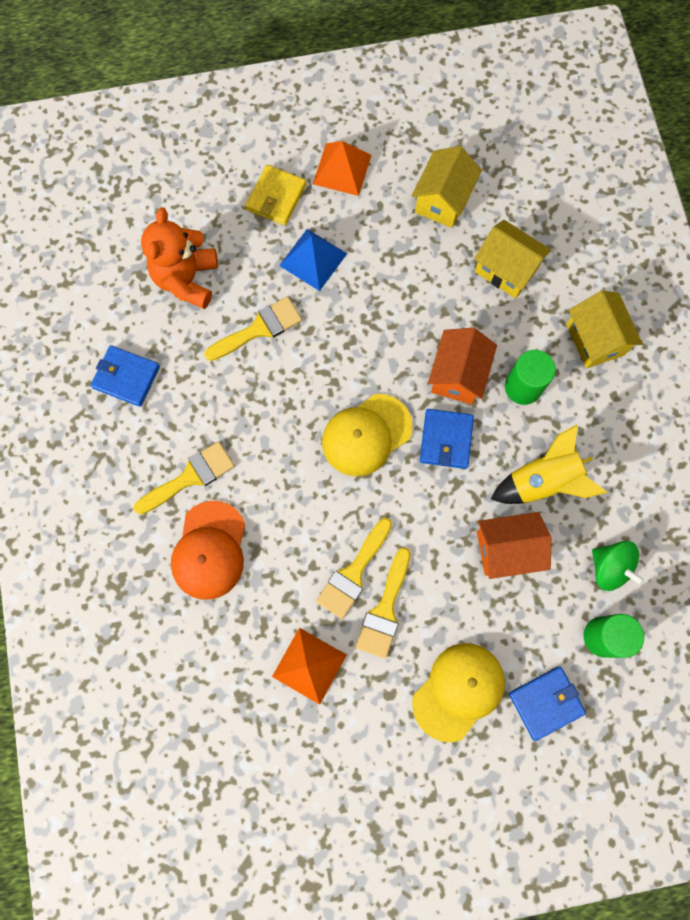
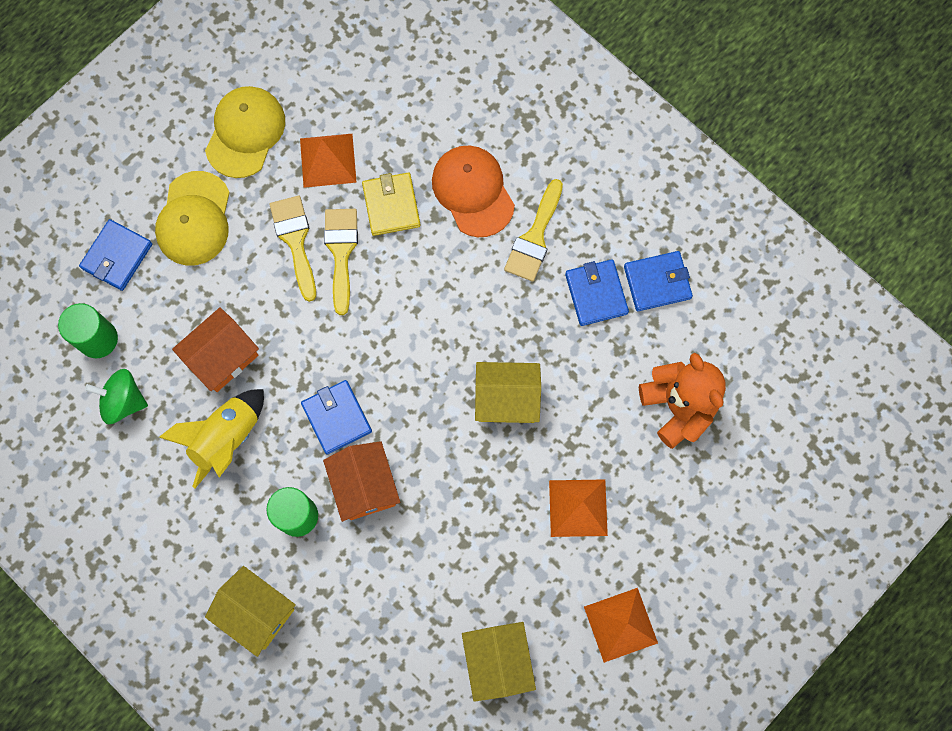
camera: 145 degrees right, 0 degrees up
(179, 400) = (596, 293): none -> blue wallet
(259, 329) = (576, 405): yellow brush -> none
(276, 197) = (661, 548): yellow wallet -> yellow wallet (391, 205)
(313, 259) = (578, 507): blue pyramid -> orange pyramid
(366, 435) = (410, 374): yellow cap -> yellow cap (245, 132)
(506, 269) = (387, 627): yellow house -> yellow house (506, 399)

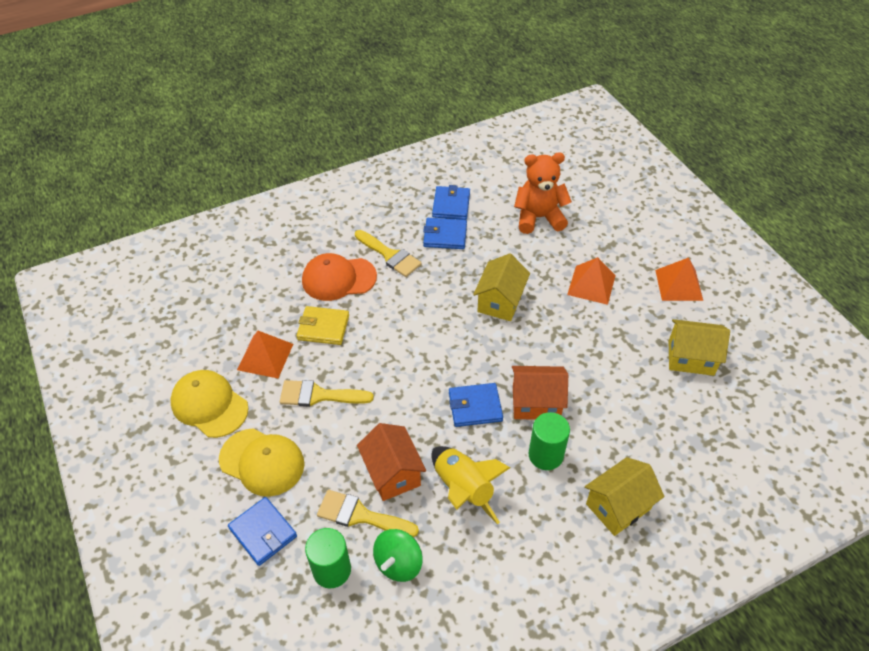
camera: 70 degrees left, 25 degrees down
(341, 252) = (344, 368): yellow brush -> yellow brush (361, 515)

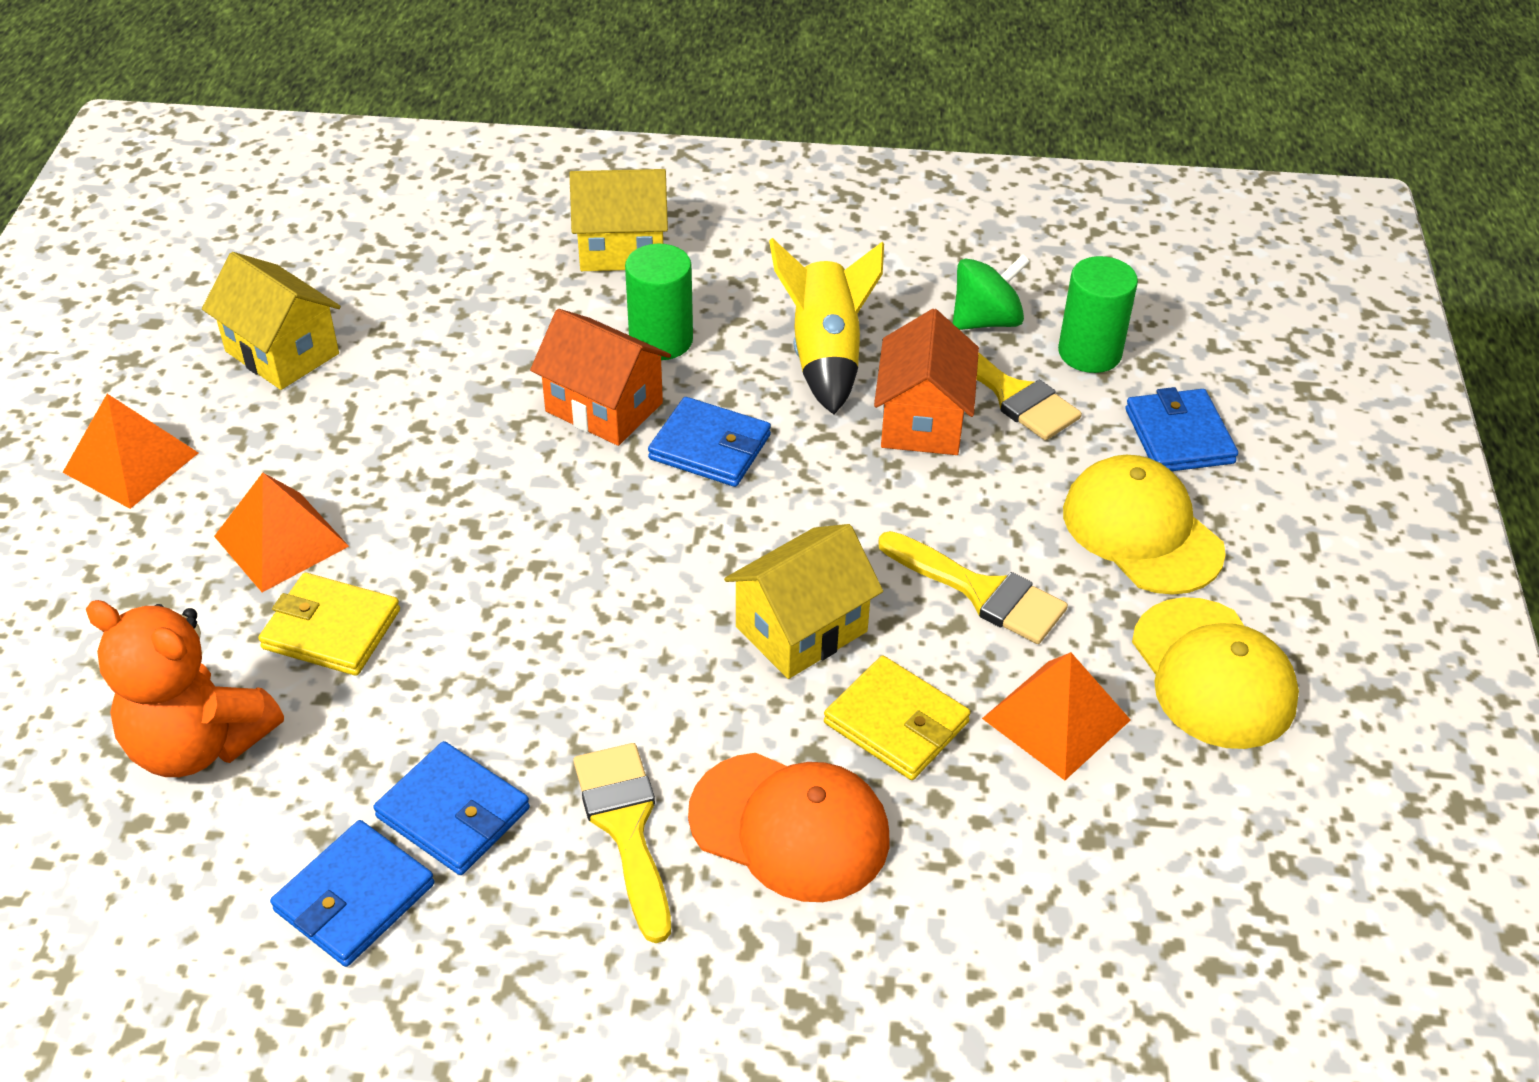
camera: 150 degrees left, 5 degrees down
(500, 301) = (489, 596): yellow house -> yellow house (801, 629)
(539, 266) = (331, 629): none -> yellow wallet

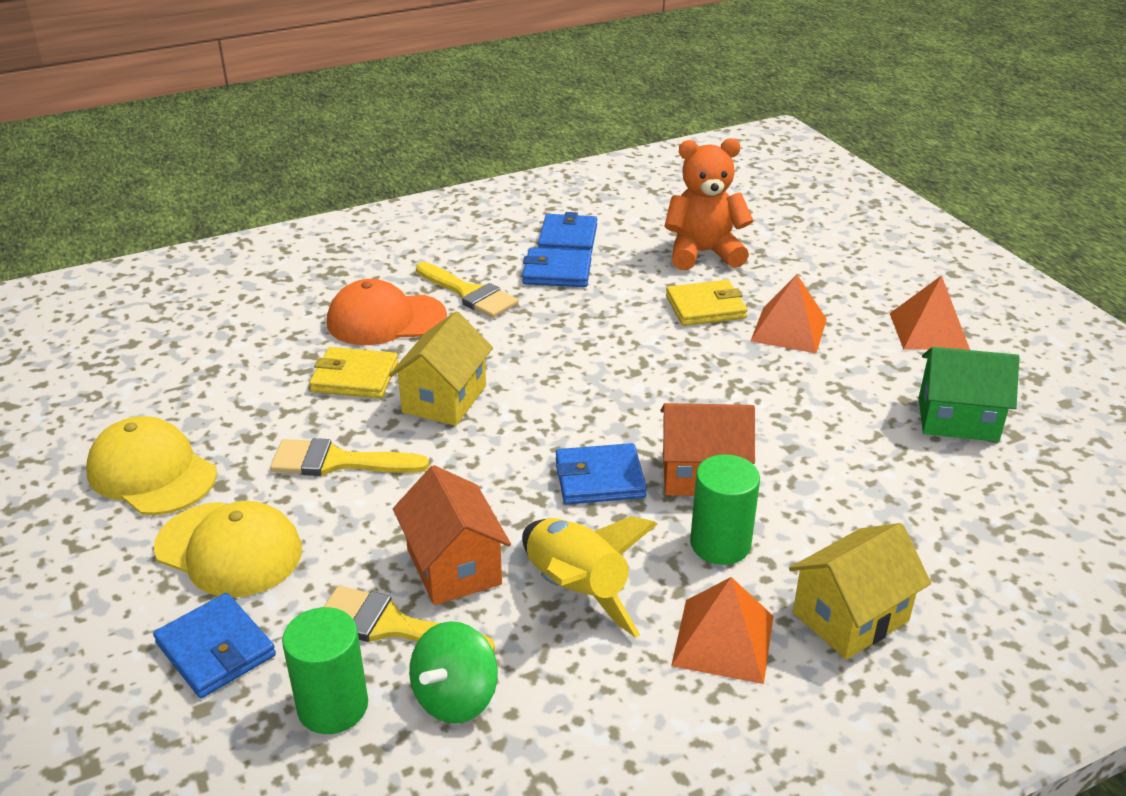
camera: 150 degrees right, 10 degrees down
(282, 352) = (957, 419): yellow house -> green house
(1056, 719) = (255, 412): orange pyramid -> orange pyramid (723, 640)

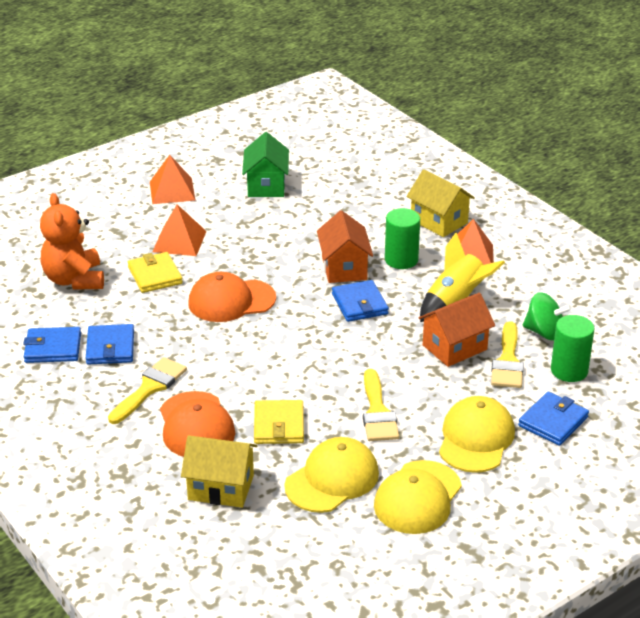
camera: 100 degrees left, 0 degrees up
(232, 407) = (332, 479): none -> yellow cap
(444, 399) = (295, 377): yellow house -> yellow house (221, 487)
(634, 362) = (231, 301): none -> orange cap

